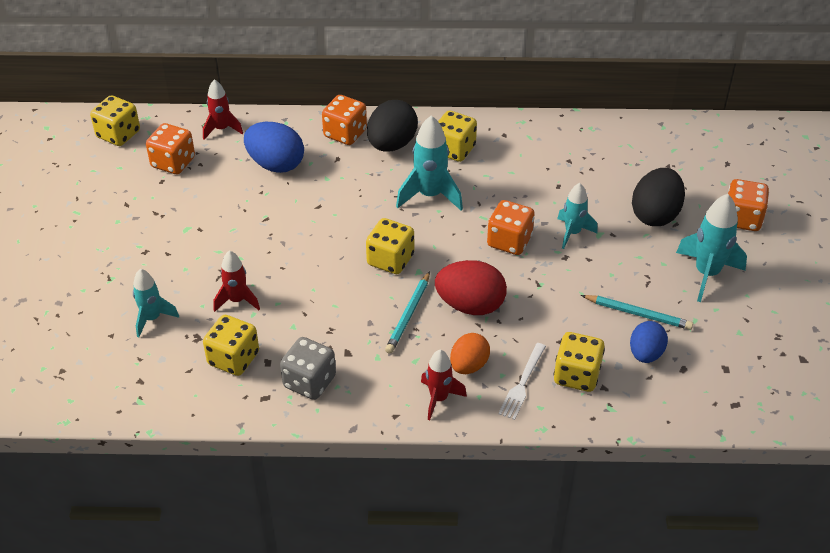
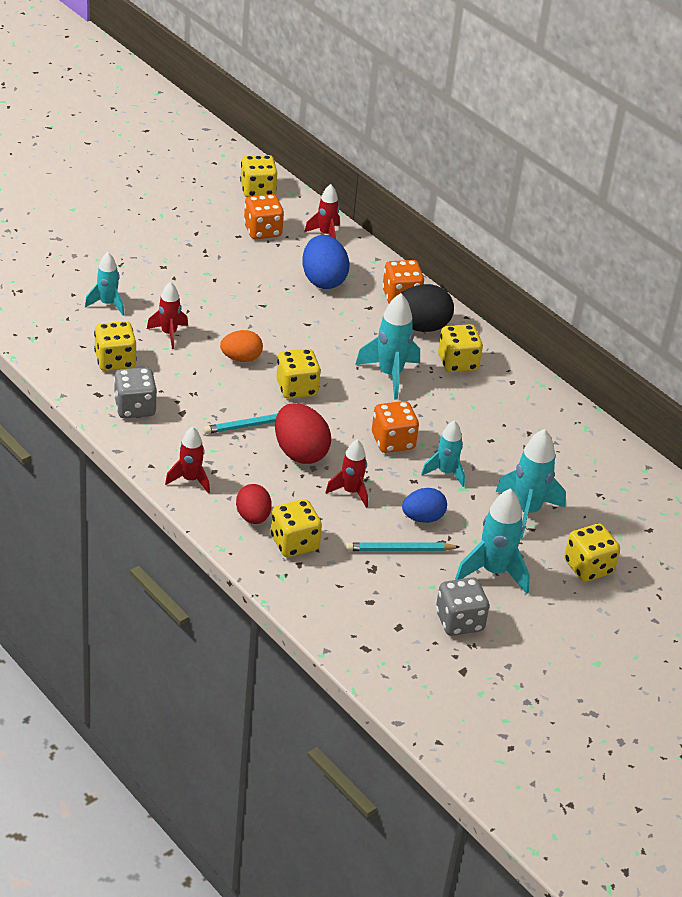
camera: 45 degrees right, 5 degrees down
(469, 365) = (239, 480): orange egg -> orange egg (241, 358)
(522, 383) = (253, 517): white fork -> red egg
(546, 302) = (351, 492): none -> red rocket
(638, 314) = (399, 550): turquoise pencil -> turquoise pencil turned 105 degrees clockwise
(645, 354) = (361, 572): blue egg -> blue egg (423, 518)
(655, 215) = (527, 511): black egg -> turquoise rocket
(742, 219) = (588, 567): orange dice -> yellow dice
(746, 327) = (459, 621): none -> grey dice

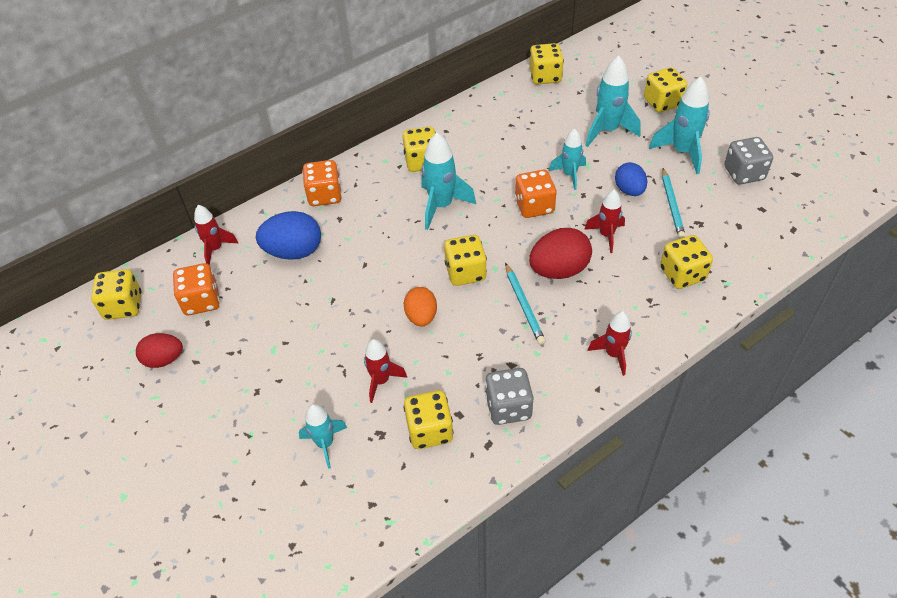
camera: 80 degrees left, 10 degrees up
(253, 517) = (655, 304): red egg -> red egg (164, 359)
(420, 327) = (370, 184): black egg -> none
(625, 467) = (545, 76): none -> yellow dice

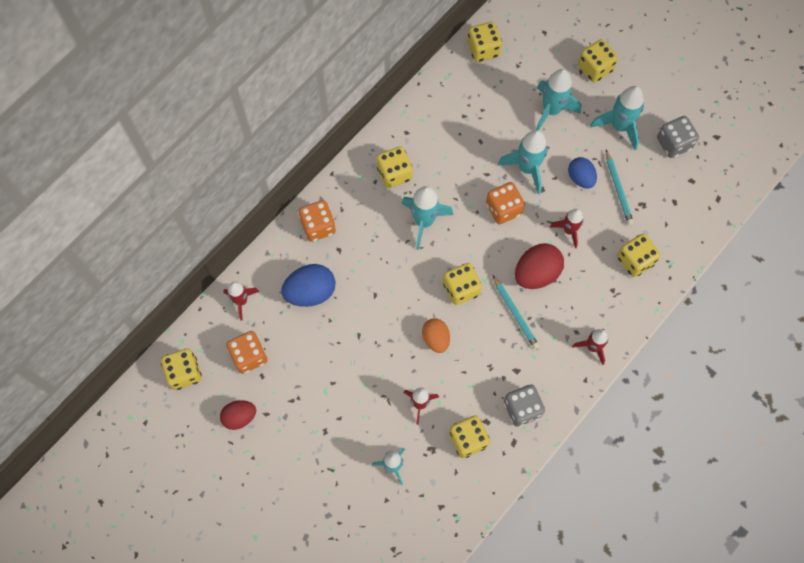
camera: 15 degrees left, 20 degrees up
(569, 175) = (527, 168): turquoise rocket -> turquoise rocket, size x1.55

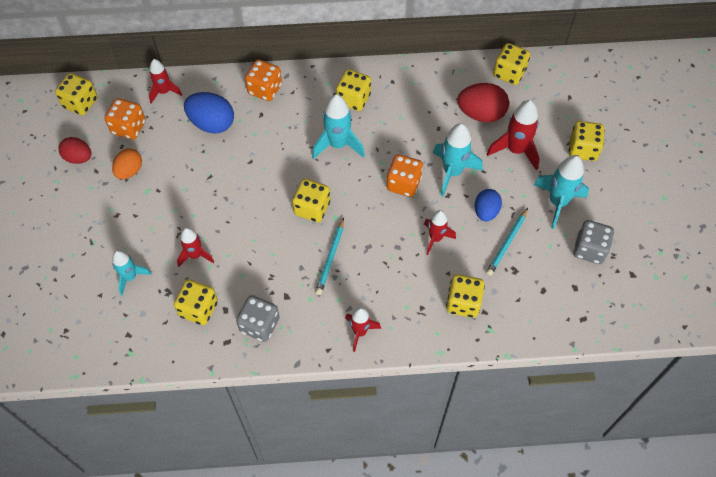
camera: 45 degrees right, 10 degrees down
(436, 339) = (256, 224): orange egg -> orange egg (129, 171)
(536, 273) = (377, 245): red egg -> red egg (481, 114)
(551, 110) = (515, 150): turquoise rocket -> red rocket

